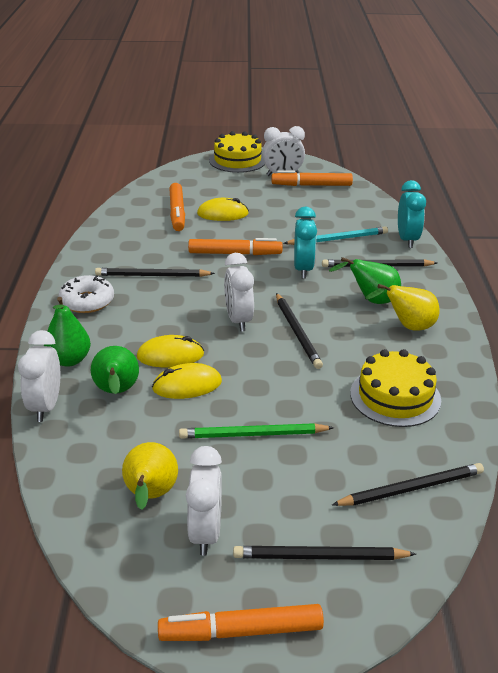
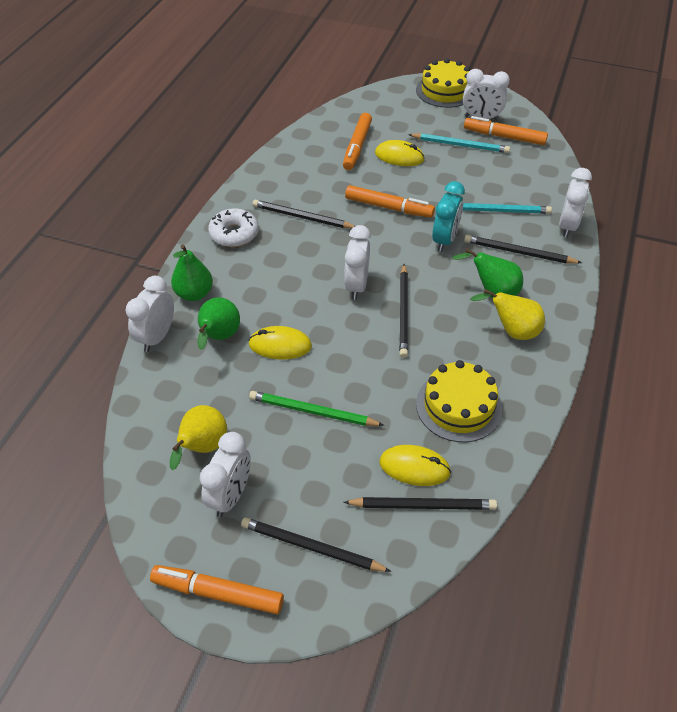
camera: 20 degrees right, 15 degrees up
(170, 356) = (279, 310): yellow mouse -> yellow mouse (414, 467)
(275, 197) = (460, 145): none -> turquoise pencil
(407, 240) = (567, 226): turquoise clock -> white clock

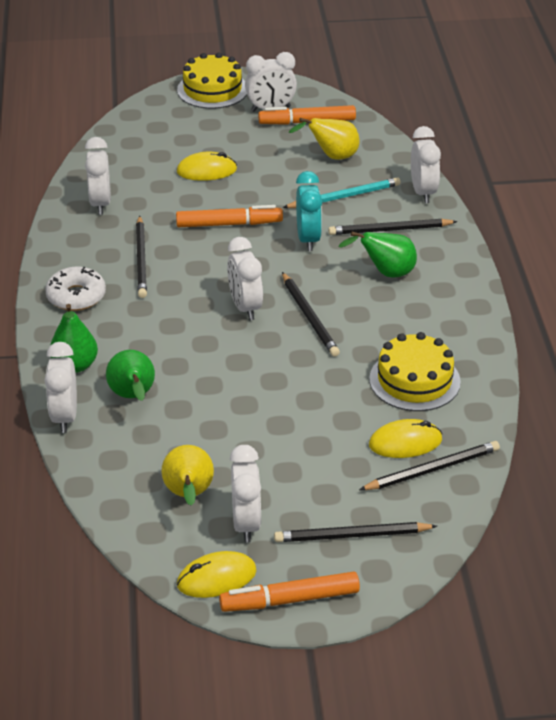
camera: 25 degrees left, 10 degrees down
(280, 345) = (203, 384): yellow mouse -> yellow mouse (216, 578)
(302, 161) = (100, 203): none -> white clock
(302, 217) = (141, 259): black pencil -> black pencil turned 90 degrees counterclockwise
(313, 412) = (278, 429): green pencil -> none
(357, 146) = (152, 172): orange marker -> none
(460, 145) = (265, 142): turquoise pencil -> none
(512, 331) = (426, 302): yellow pear -> yellow pear (332, 157)

